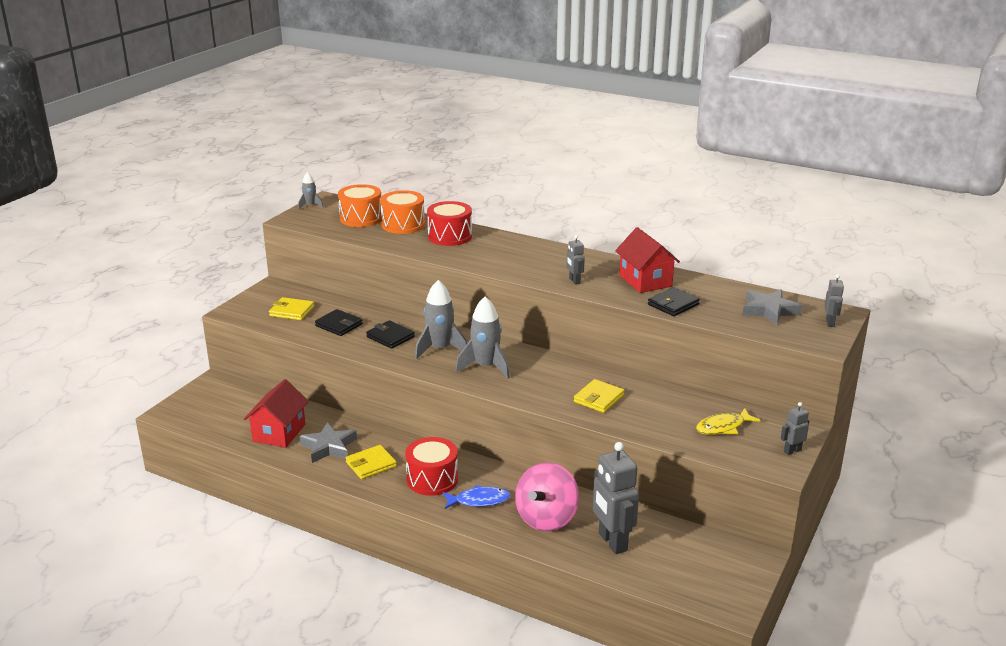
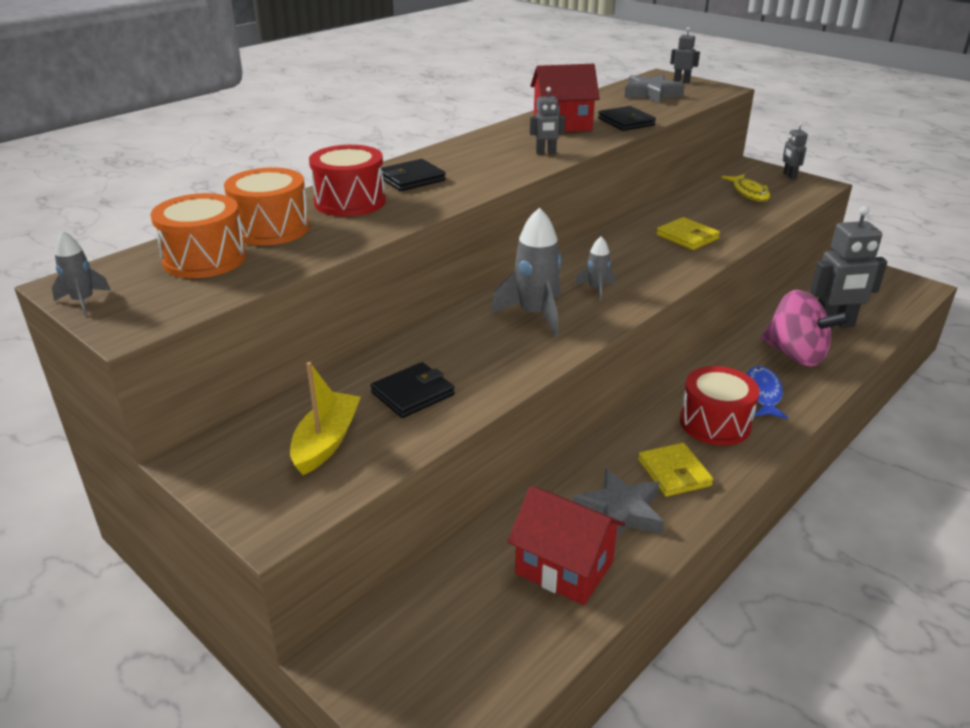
camera: 75 degrees left, 5 degrees up
(291, 311) = (326, 442): yellow wallet -> yellow boat
(390, 337) = (479, 350): black wallet -> black wallet (411, 179)
(485, 367) = (596, 289): grey rocket -> grey rocket, size x0.54

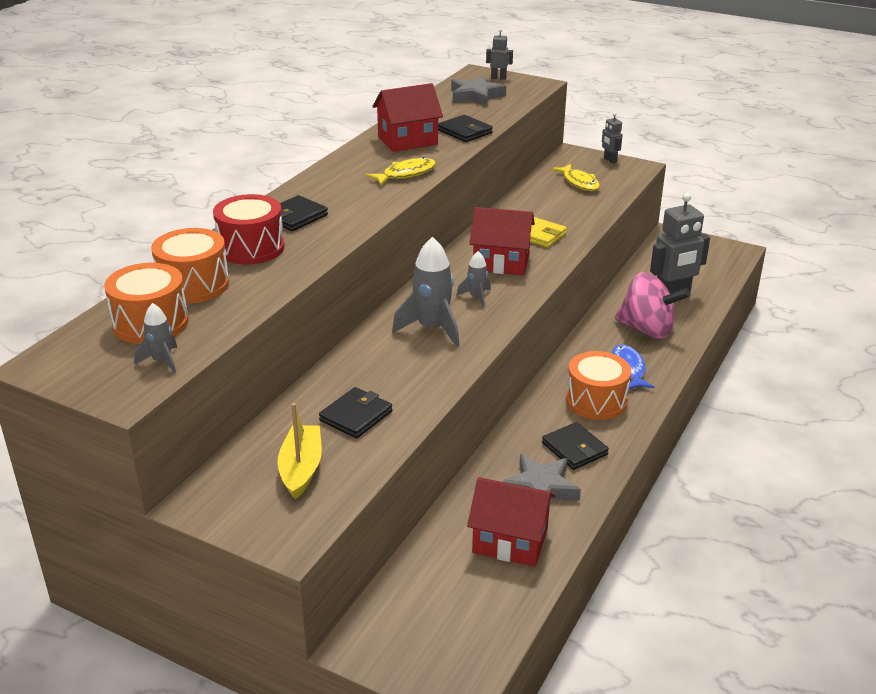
camera: 15 degrees left, 0 degrees up
(83, 301) = (66, 379): grey rocket -> grey rocket (162, 361)
(546, 153) = (406, 174): grey robot -> yellow fish
(636, 258) = (501, 262): none -> red house
(674, 473) = (574, 449): yellow wallet -> black wallet
(715, 423) = (596, 401): red drum -> orange drum

